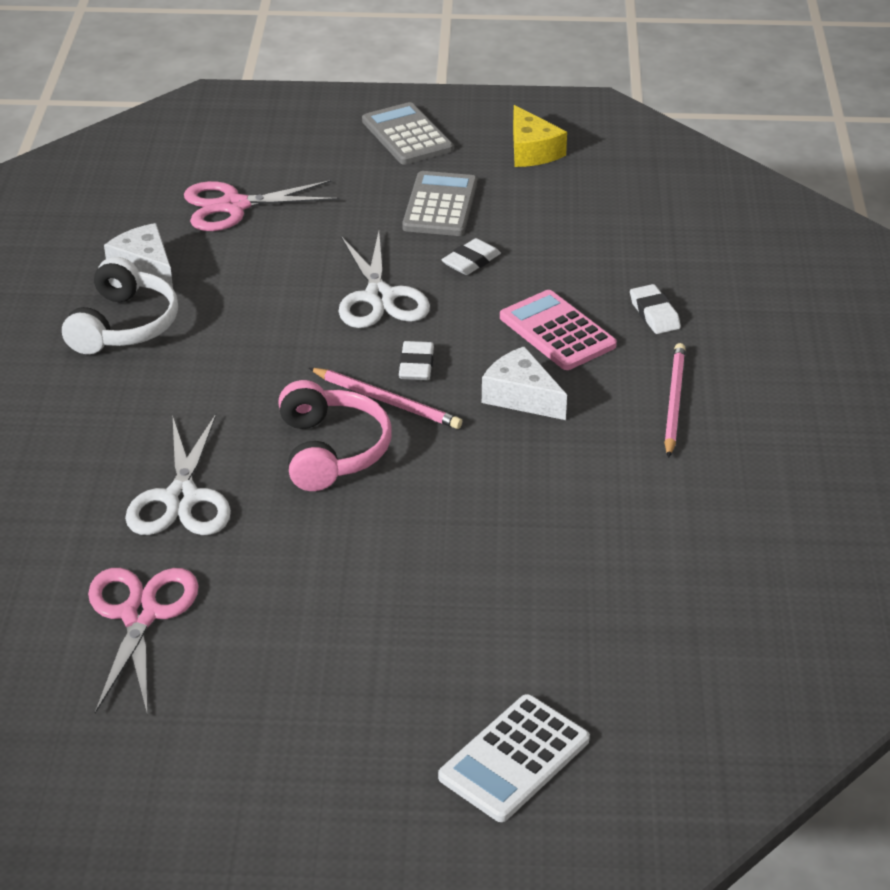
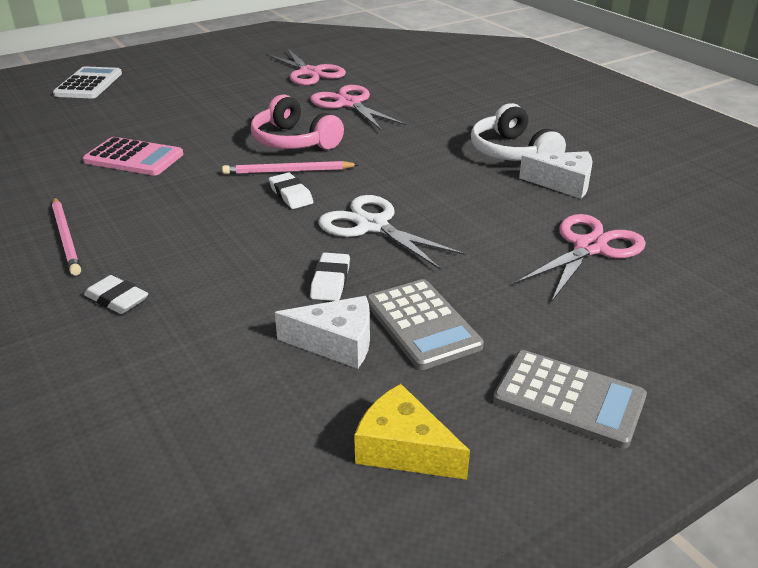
camera: 145 degrees right, 5 degrees down
(181, 498) = (349, 104): white scissors -> pink scissors
(521, 396) = (195, 202): white cheese -> white cheese (336, 343)
(557, 331) = (200, 253): pink calculator -> pink calculator (134, 158)

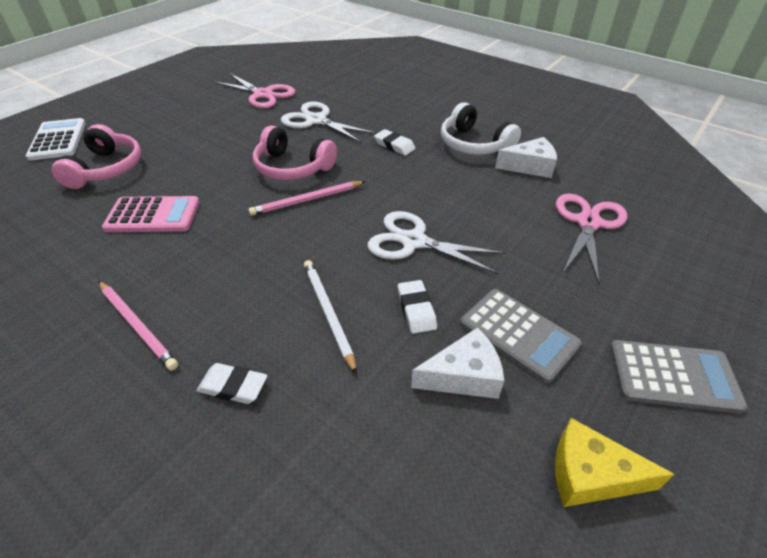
camera: 20 degrees left, 10 degrees up
(116, 114) = (106, 169): none -> pink headphones
(241, 266) = (328, 314): none -> white pencil
(291, 195) = (325, 225): white eraser -> white eraser (394, 145)
(349, 104) = (316, 120): pink scissors -> white scissors

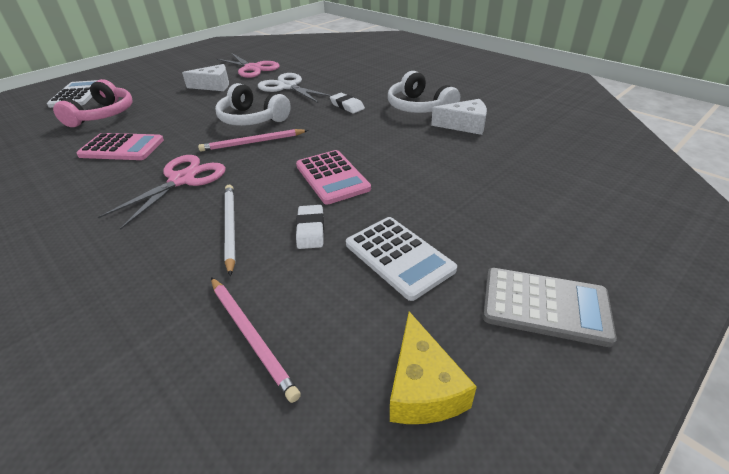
camera: 10 degrees right, 5 degrees down
(137, 325) = (67, 225): pink pencil -> pink pencil (251, 335)
(233, 386) = (121, 278): white eraser -> none
(292, 167) = (252, 119): pink headphones -> white headphones
(413, 241) = (332, 177): white scissors -> pink calculator
(463, 376) = (331, 287): white cheese -> white cheese (214, 86)
(518, 334) = (399, 257): grey calculator -> white calculator
(588, 223) = (504, 171): pink scissors -> pink scissors (182, 180)
(590, 475) = (423, 387): yellow cheese -> yellow cheese turned 120 degrees counterclockwise

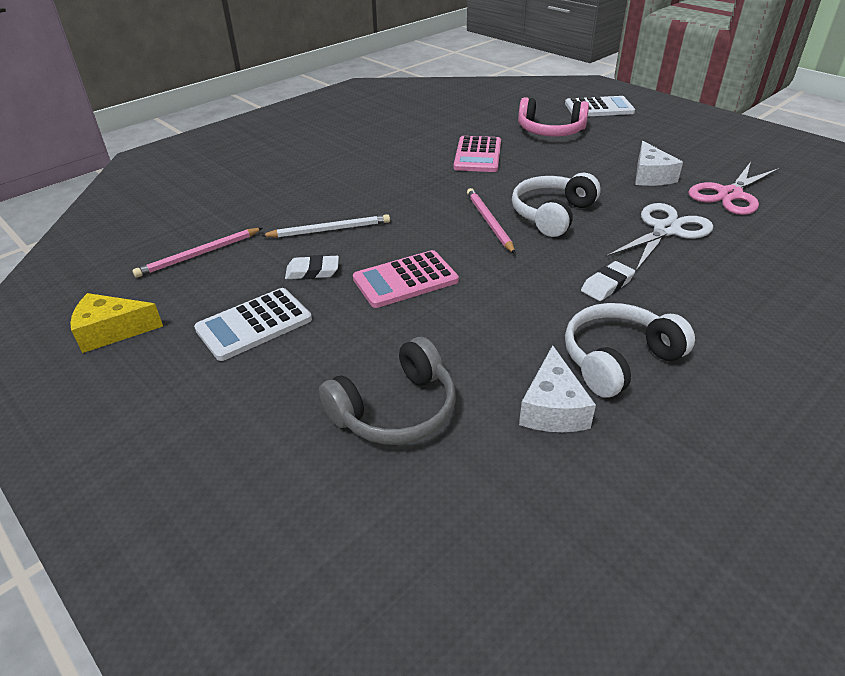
camera: 90 degrees right, 0 degrees up
(182, 180) = (413, 195): pink scissors -> none
(485, 174) = (395, 410): none -> grey headphones
(545, 306) = (147, 415): grey calculator -> none

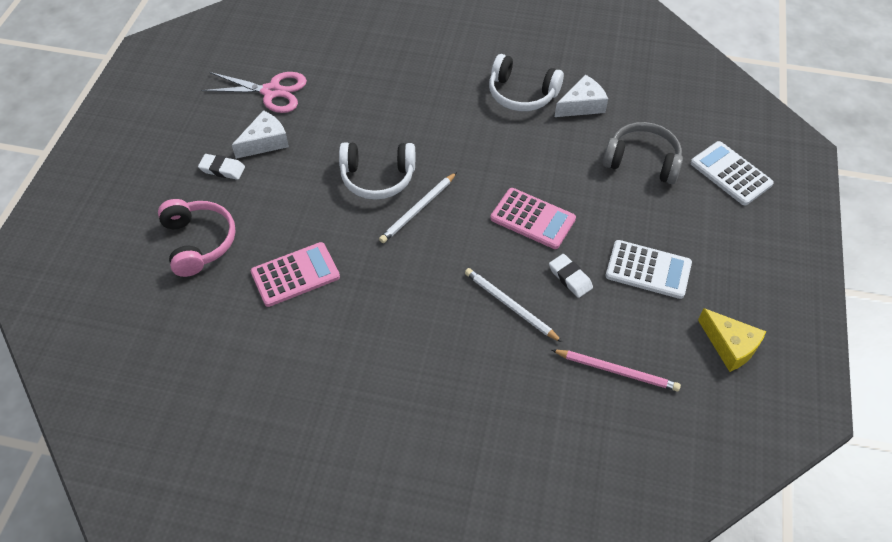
camera: 125 degrees left, 15 degrees up
(489, 222) = (418, 209): pink pencil -> white pencil
(599, 108) = (107, 226): white calculator -> white calculator (731, 173)
(607, 285) = (452, 119): white eraser -> white eraser (222, 169)
(666, 230) = (355, 111): white scissors -> none

